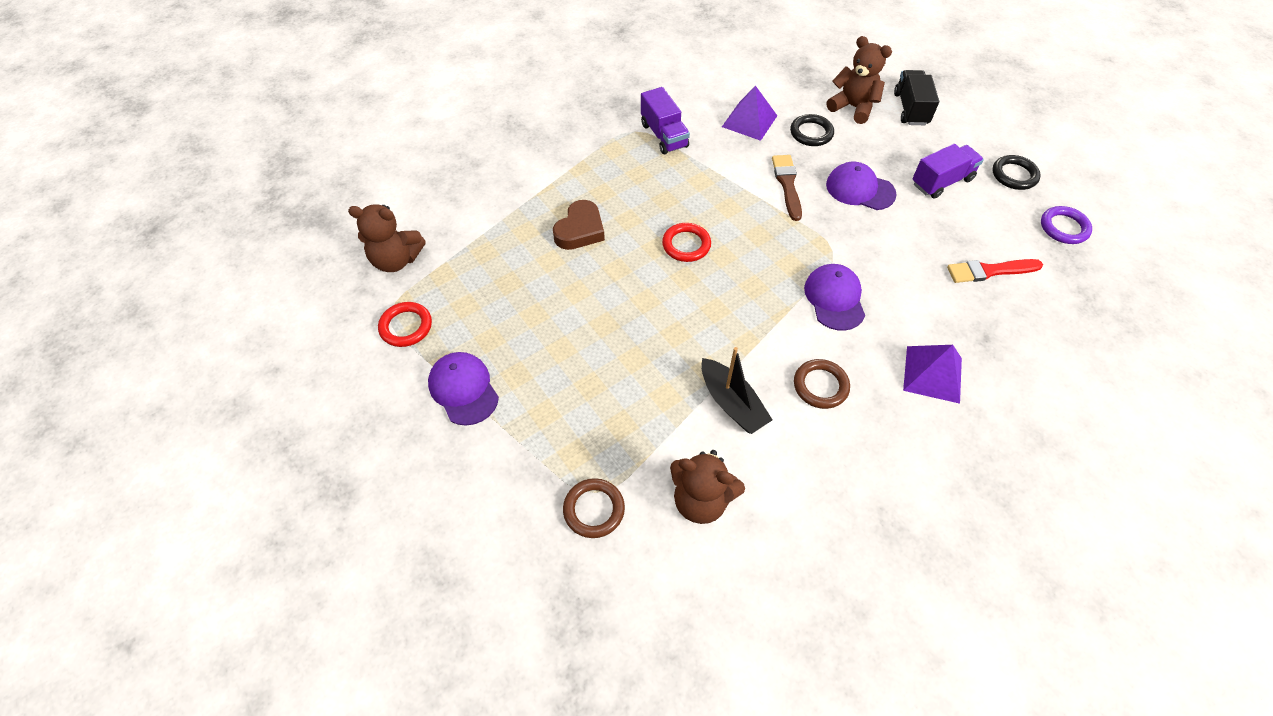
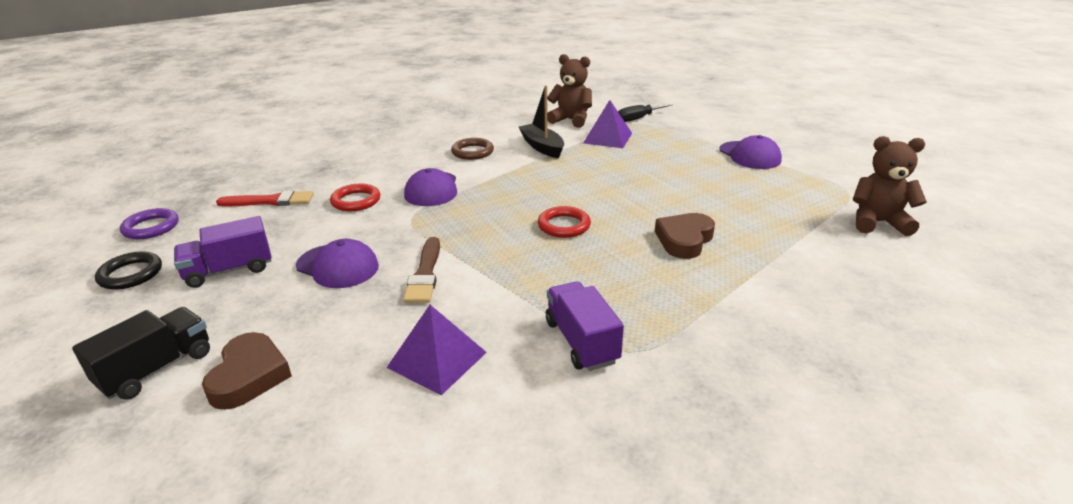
camera: 175 degrees left, 25 degrees down
(406, 326) = (825, 183): red ring -> red ring (356, 201)
(594, 509) = (638, 119): brown ring -> black screwdriver
(811, 133) = (350, 336): black ring -> none
(853, 107) = (249, 376): brown teddy bear -> brown heart
(910, 109) = (157, 369): black truck -> black truck turned 150 degrees counterclockwise
(932, 374) = (383, 155): purple pyramid -> purple pyramid (608, 138)

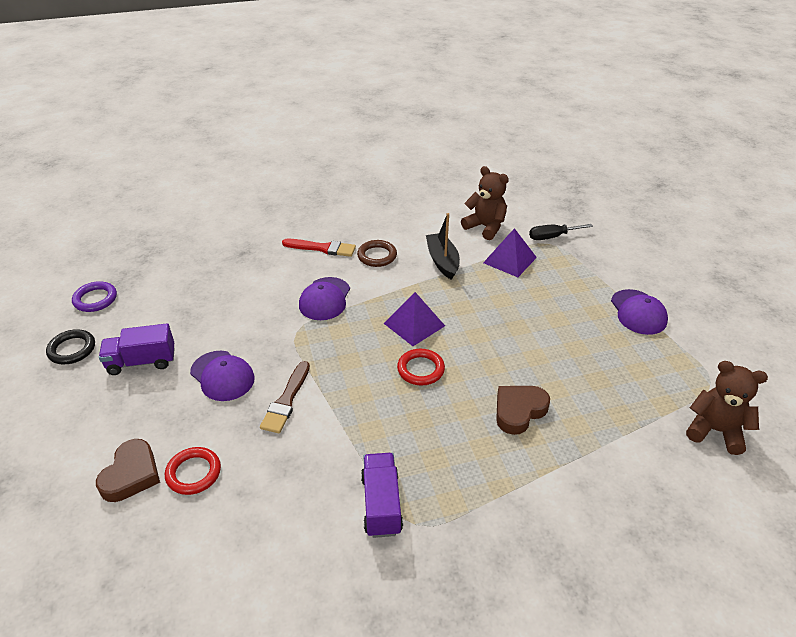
camera: 15 degrees right, 10 degrees up
(157, 369) = (72, 451): black truck -> none
(270, 201) = (191, 287): red brush -> red brush (322, 248)
(356, 201) = (258, 301): red ring -> red ring (193, 473)
(437, 360) = (266, 494): purple pyramid -> purple pyramid (414, 324)

